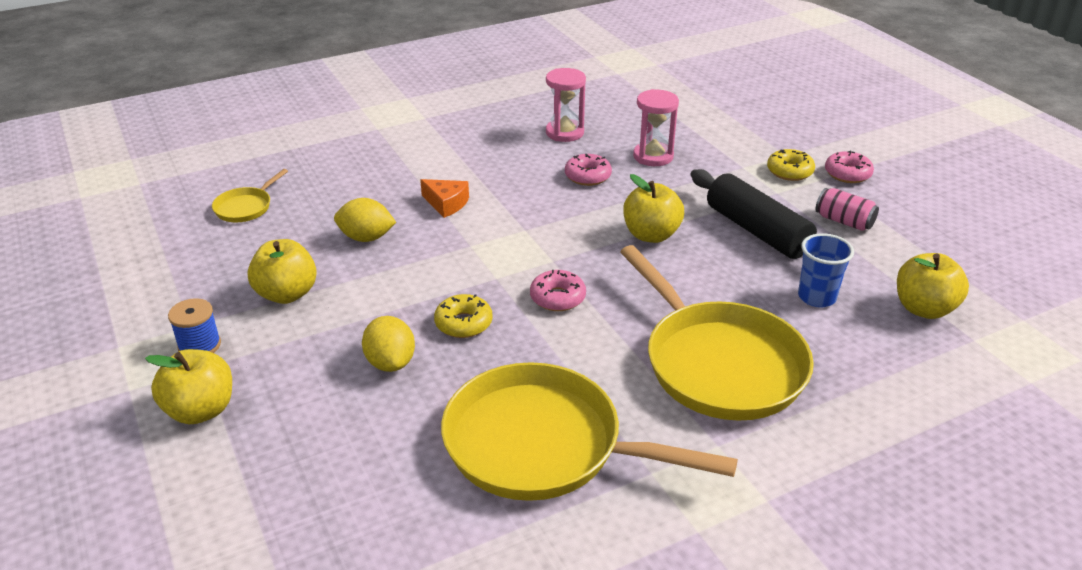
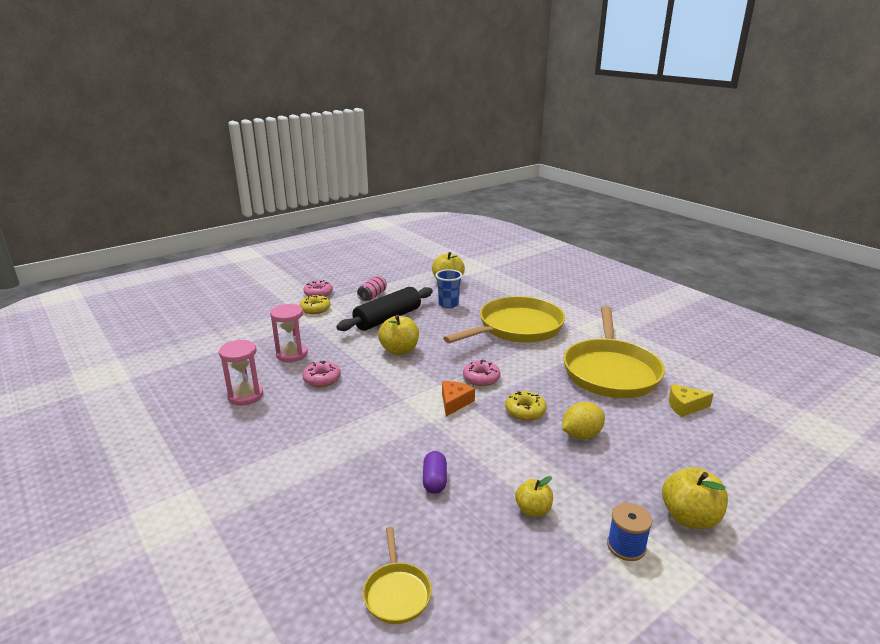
camera: 100 degrees left, 10 degrees down
(246, 207) = (397, 593): yellow pan -> yellow pan turned 60 degrees clockwise
(287, 294) = (533, 510): yellow apple -> yellow apple, size x0.63
(366, 238) = (434, 480): yellow lemon -> purple capsule
(410, 505) = (685, 406): none -> yellow cheese
(446, 204) = (371, 443): orange cheese -> orange cheese (454, 402)

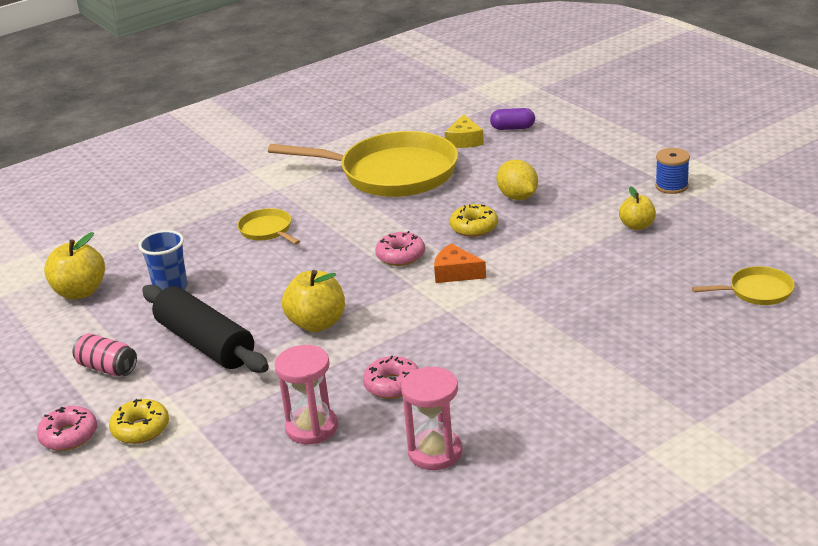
camera: 85 degrees left, 5 degrees up
(434, 480) = (604, 280): purple capsule -> purple capsule (512, 128)
(516, 328) = (267, 230): yellow pan -> yellow pan, size x0.44
(689, 518) = (631, 157): yellow apple -> none

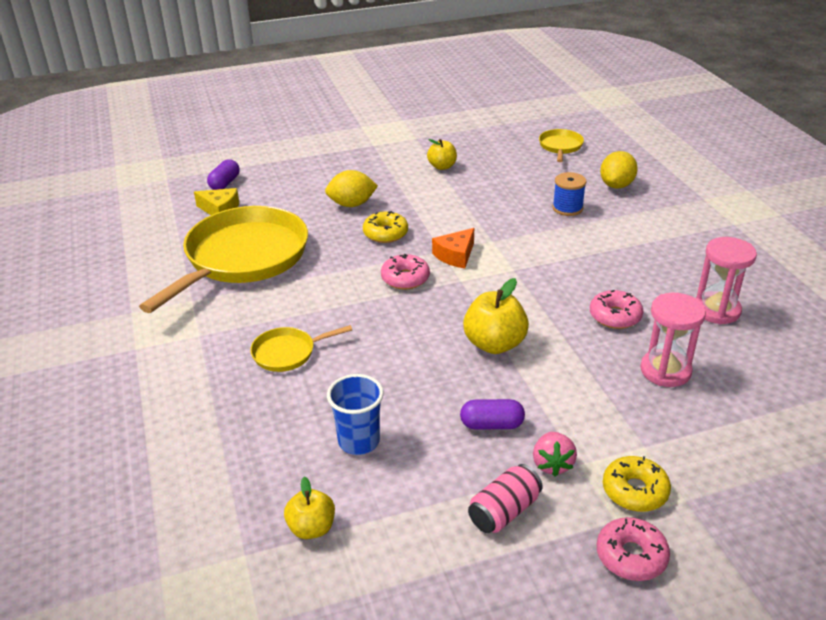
camera: 75 degrees left, 5 degrees up
(80, 292) = (311, 528): yellow apple -> yellow apple, size x0.63
(164, 382) = (552, 464): none -> pink strawberry
(205, 343) = (492, 425): black rolling pin -> purple capsule
(671, 186) = (394, 142): blue spool -> blue spool (567, 208)
(683, 348) = (616, 185): none -> yellow lemon

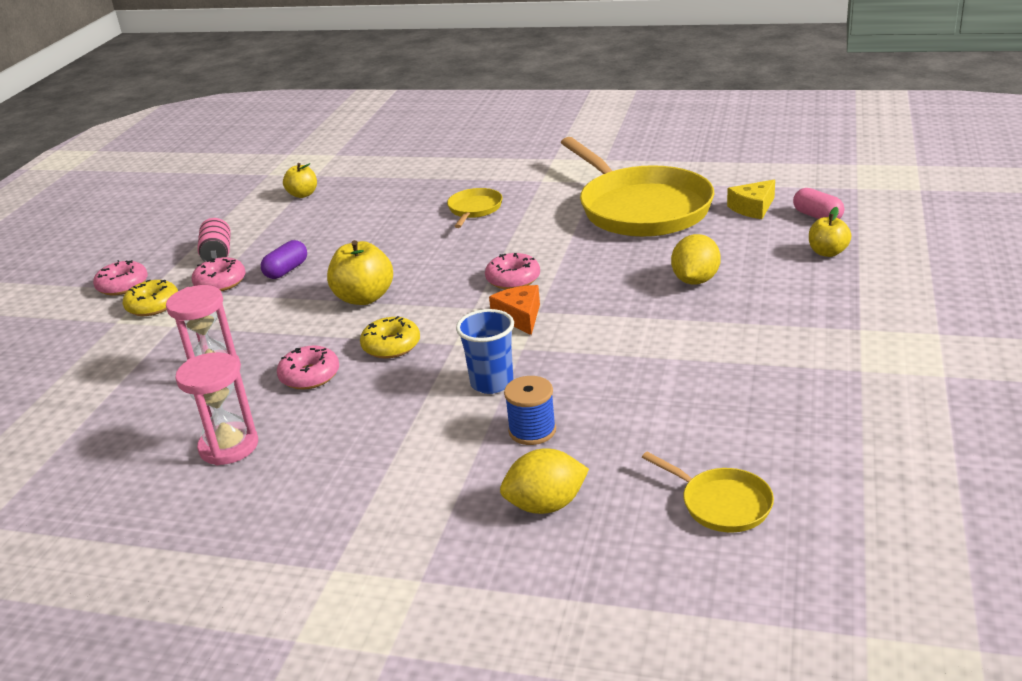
camera: 125 degrees right, 5 degrees down
(225, 183) = (817, 216): purple capsule -> pink capsule
(359, 441) = (346, 220): blue cup -> blue cup (492, 383)
(385, 233) = (609, 287): yellow donut -> yellow donut (391, 346)
(442, 166) = (743, 366): yellow apple -> yellow apple (827, 252)
(552, 464) = (220, 282): pink strawberry -> pink donut
(616, 185) = (546, 505): yellow lemon -> yellow lemon turned 75 degrees counterclockwise

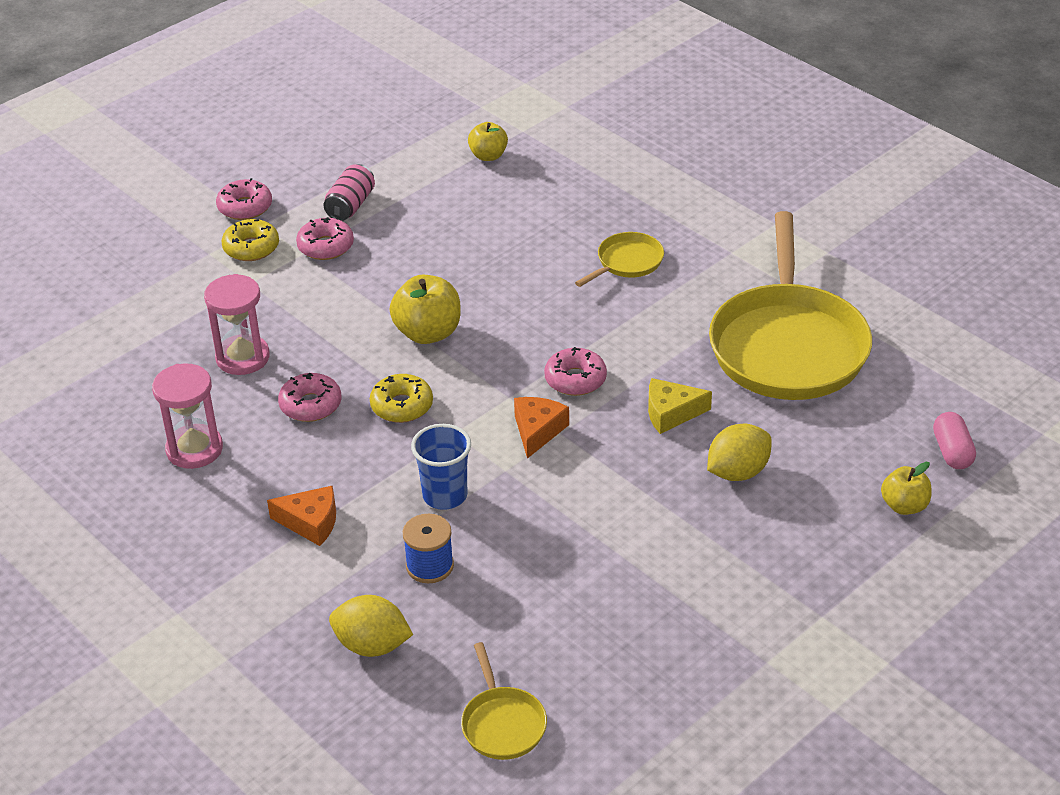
camera: 30 degrees right, 10 degrees up
(286, 270) = (391, 260): purple capsule -> none
(394, 448) = (311, 522): none -> orange cheese
(753, 208) = (900, 404): yellow cheese -> yellow cheese (671, 413)

